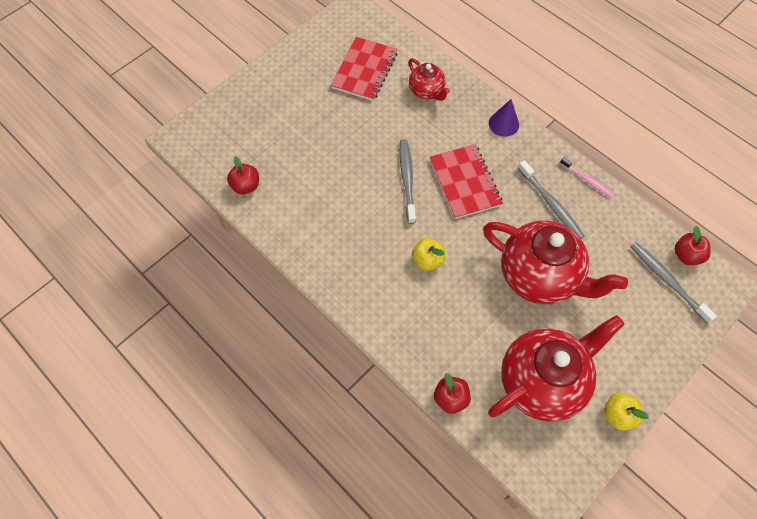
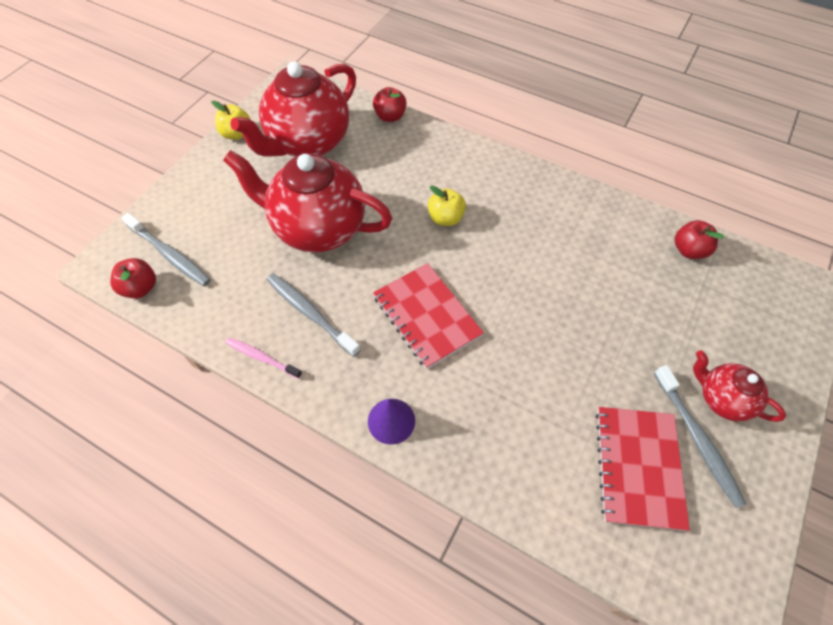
camera: 165 degrees right, 5 degrees down
(407, 179) = (501, 302): grey toothbrush -> grey toothbrush (697, 439)
(426, 91) = (524, 451): red teapot -> red teapot (722, 399)

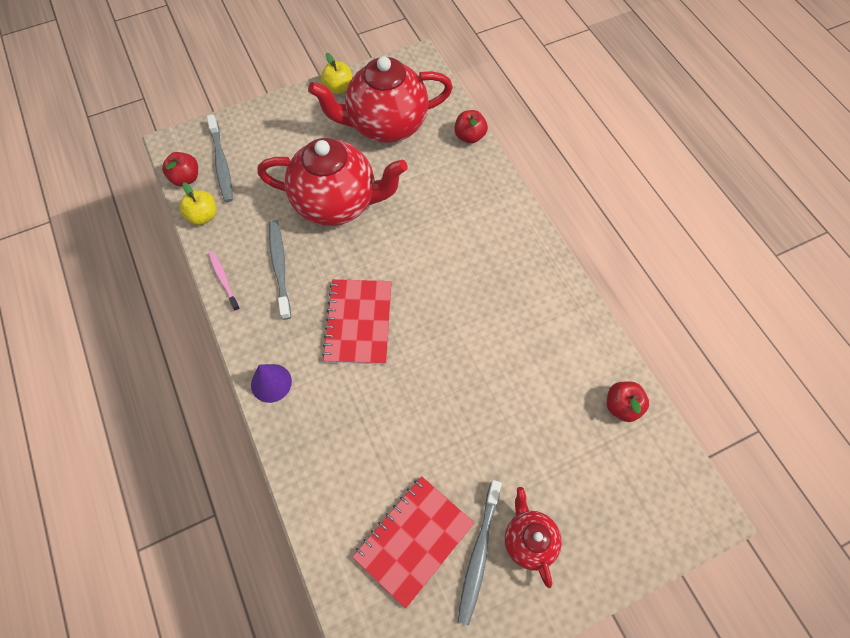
camera: 35 degrees right, 5 degrees up
(318, 228) = (337, 203): red teapot -> red teapot turned 135 degrees clockwise
(445, 218) = (439, 252): yellow apple -> yellow apple (203, 216)

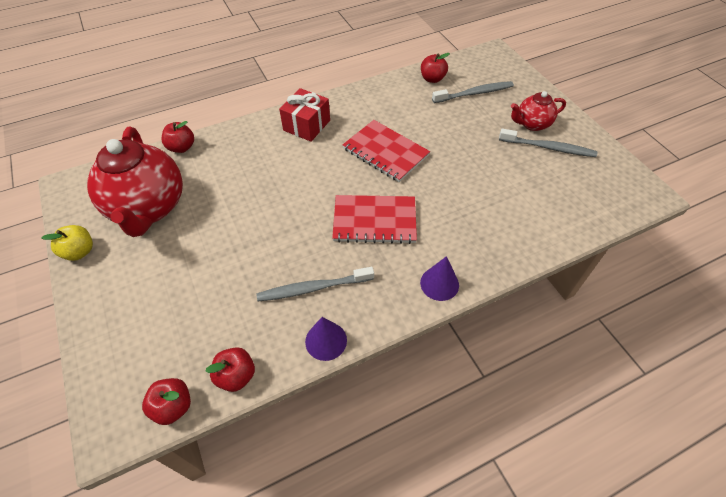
camera: 90 degrees left, 10 degrees down
(203, 216) = (236, 376): yellow apple -> red apple
(221, 163) = (159, 365): grey toothbrush -> grey toothbrush (474, 93)
(223, 280) = (326, 340): pink toothbrush -> purple cone
(337, 203) = (240, 244): red teapot -> none
(414, 540) = (549, 181): red notebook -> red notebook (385, 152)
(511, 250) = (306, 125): none -> red gift

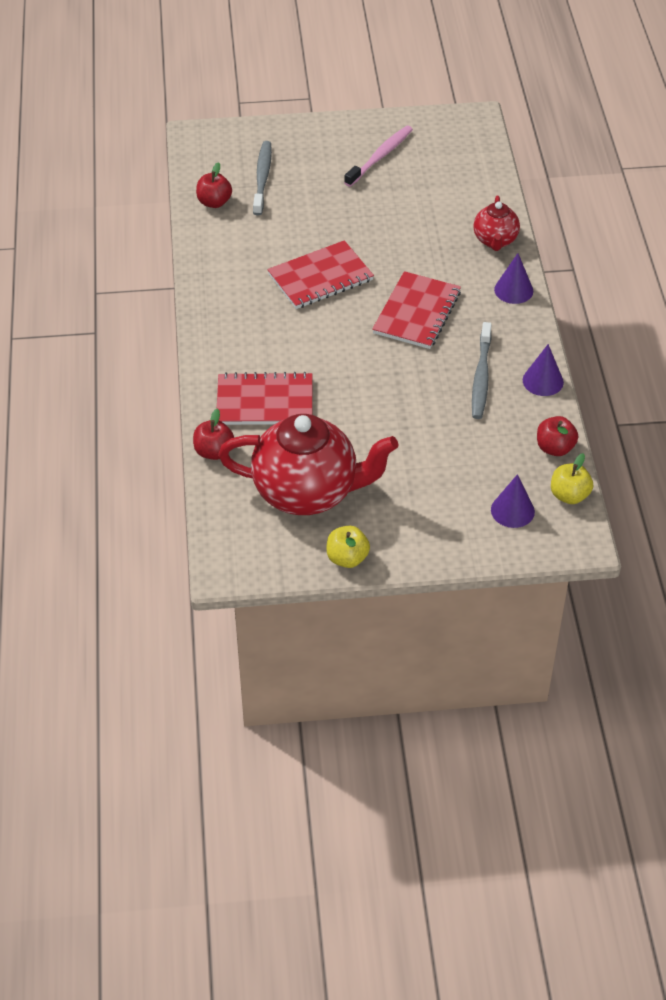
camera: 70 degrees left, 5 degrees down
(146, 359) = (512, 510): none -> purple cone
(173, 406) = (569, 495): red apple -> yellow apple
(239, 159) = (265, 401): none -> red notebook
(306, 125) = (237, 331): red gift -> none
(532, 124) = (339, 154): red teapot -> red teapot (495, 241)
(548, 148) = (380, 156): grey toothbrush -> pink toothbrush

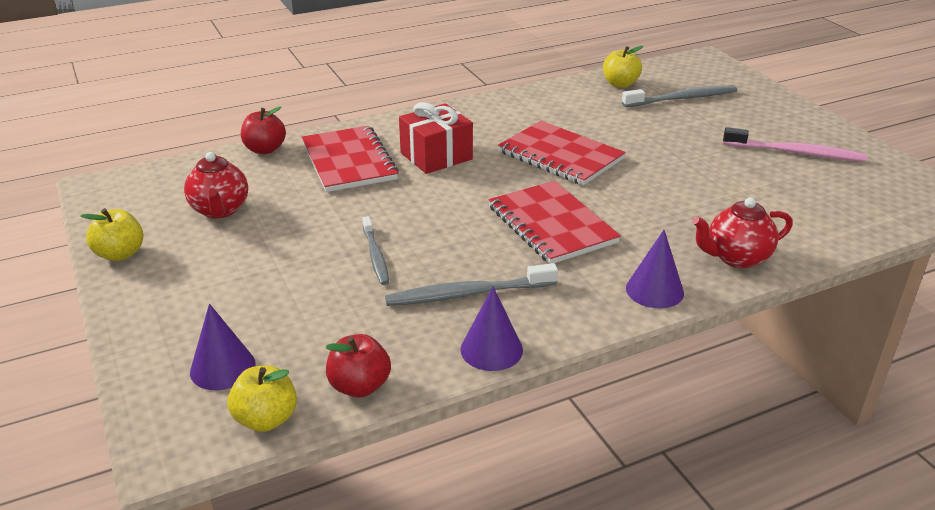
camera: 70 degrees right, 15 degrees down
(214, 202) = (620, 84): red apple -> yellow apple
(283, 347) = (436, 156): none -> red gift
(307, 492) = (220, 210): red teapot -> red teapot, size x0.51
(415, 413) = (375, 256): none -> grey toothbrush
(417, 312) = (551, 225): red notebook -> red notebook turned 60 degrees clockwise

